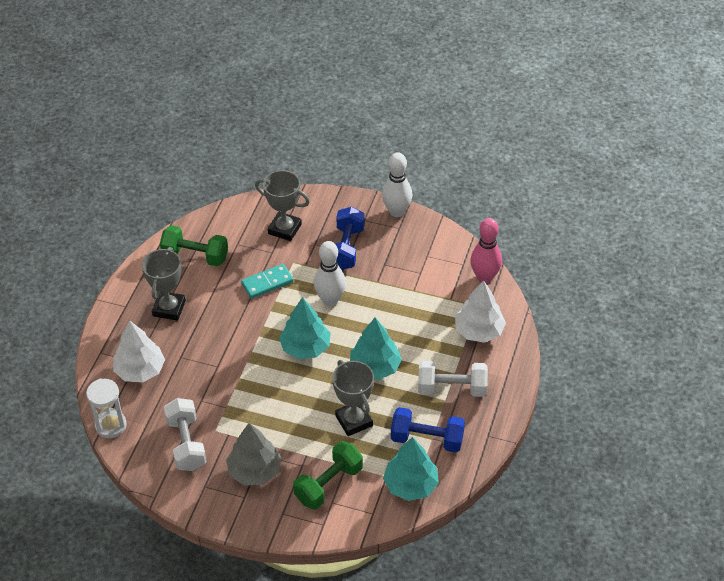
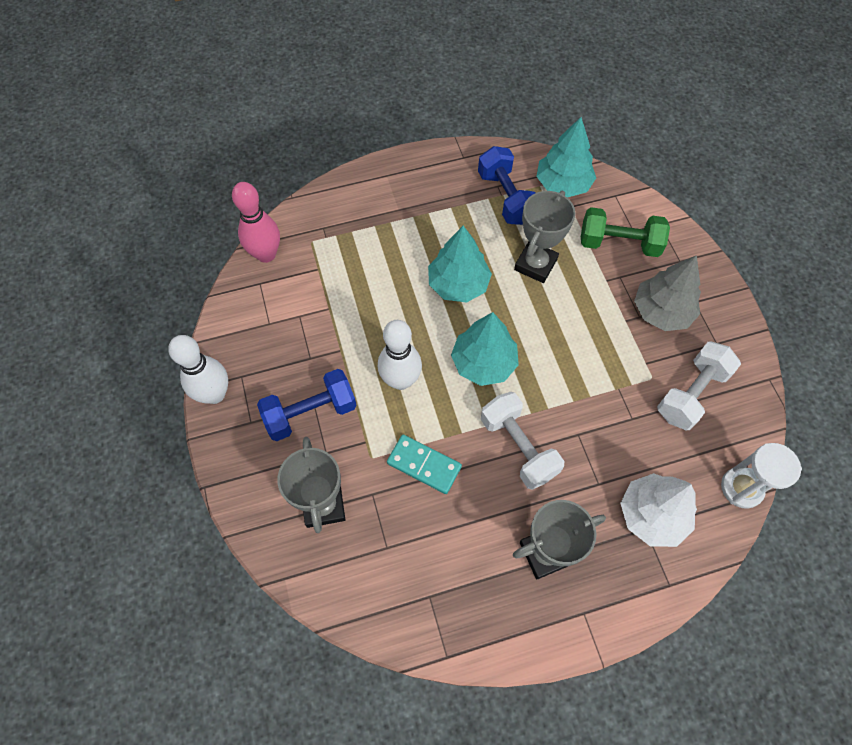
camera: 125 degrees left, 15 degrees up
(195, 256) = (442, 587): green dumbbell -> none
(452, 388) = (433, 209): white dumbbell -> white dumbbell (518, 447)
(479, 331) = (344, 223): white tree -> none

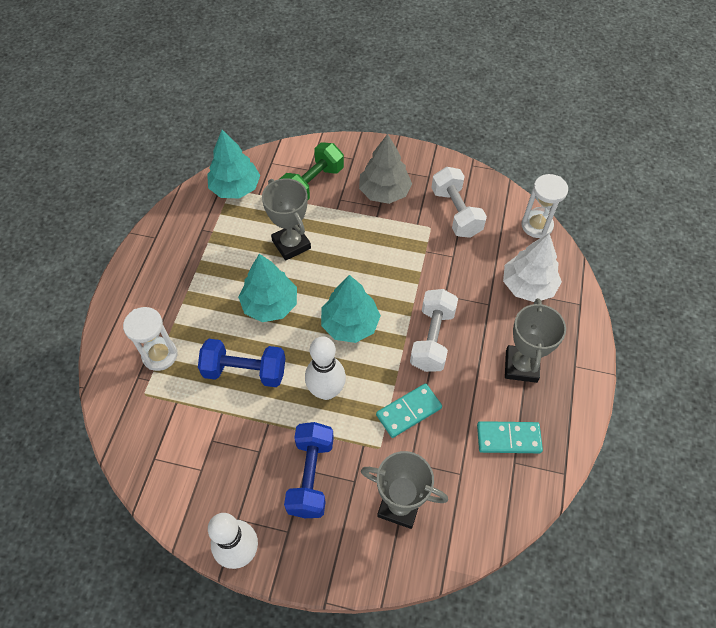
camera: 60 degrees left, 5 degrees down
(266, 254) = (128, 438): pink bowling pin -> none
(353, 231) = (160, 355): none -> white hourglass
(452, 578) = (508, 438): none -> turquoise domino
(506, 197) = (217, 230): blue dumbbell -> blue dumbbell (245, 371)
(518, 447) = (432, 339): white dumbbell -> white dumbbell turned 75 degrees counterclockwise

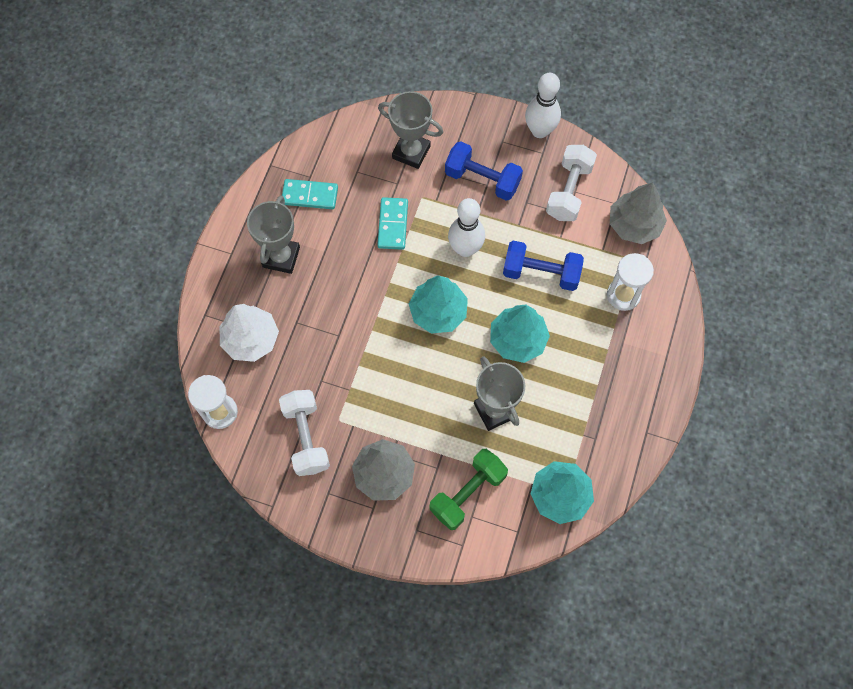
camera: 175 degrees left, 10 degrees up
(136, 434) = (634, 225): none -> grey tree
(311, 476) = (482, 179): blue dumbbell -> blue dumbbell turned 75 degrees counterclockwise
(409, 411) = (392, 224): turquoise domino -> turquoise domino turned 60 degrees counterclockwise
(432, 339) = (359, 290): white dumbbell -> white dumbbell (568, 191)

